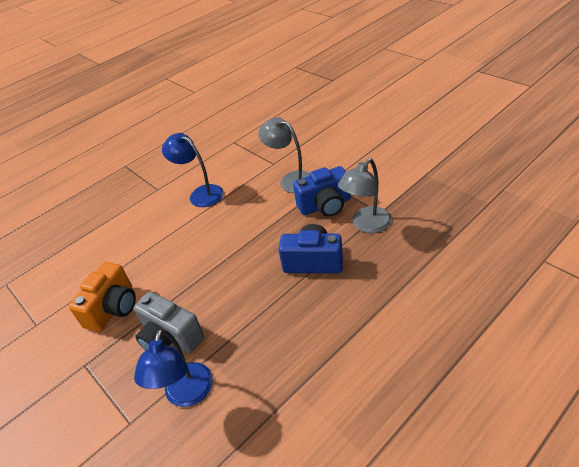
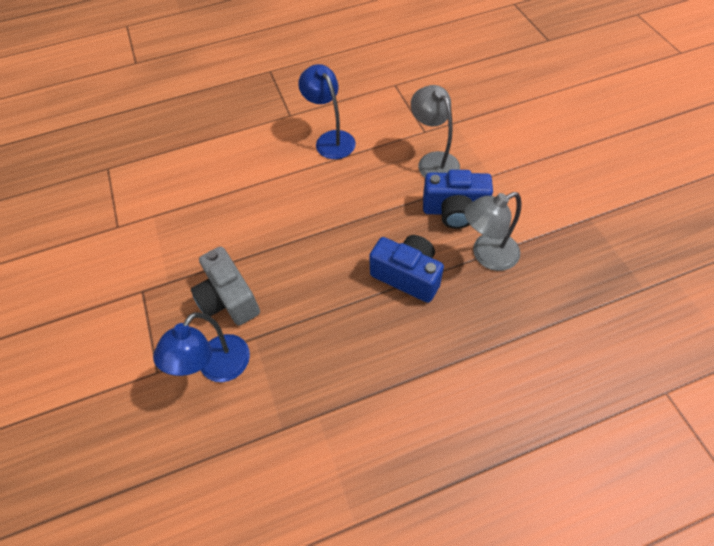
camera: 20 degrees right, 15 degrees up
(113, 308) = (191, 241): orange camera -> none

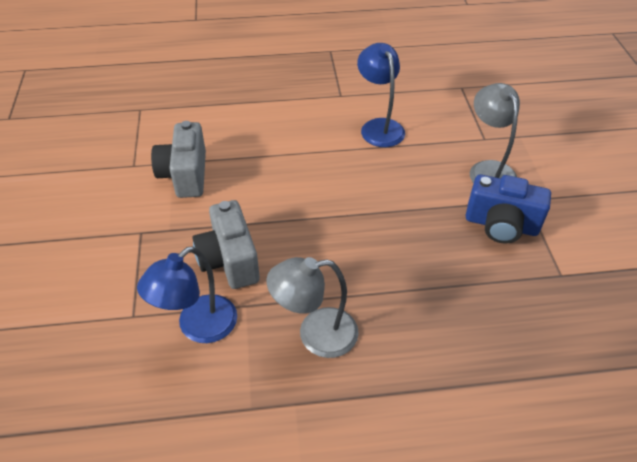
camera: 10 degrees right, 10 degrees down
(167, 225) = (185, 175): none -> grey camera
(407, 275) = (432, 280): blue camera -> none
(487, 255) = (529, 279): grey lamp -> grey lamp (315, 334)

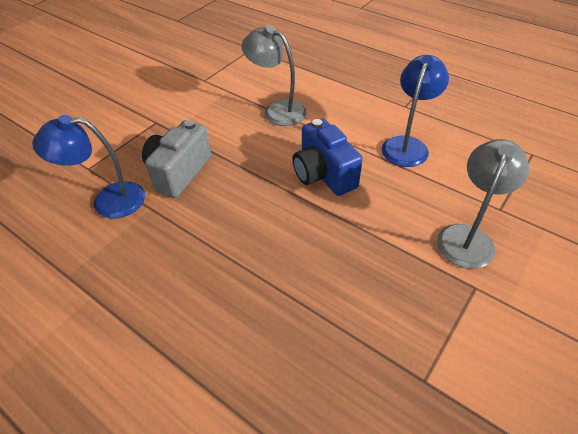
camera: 45 degrees right, 0 degrees up
(185, 175) = (224, 102): grey camera -> none
(315, 334) = (163, 261): grey lamp -> grey lamp (277, 110)
(501, 225) = (419, 291): blue camera -> blue camera (323, 174)

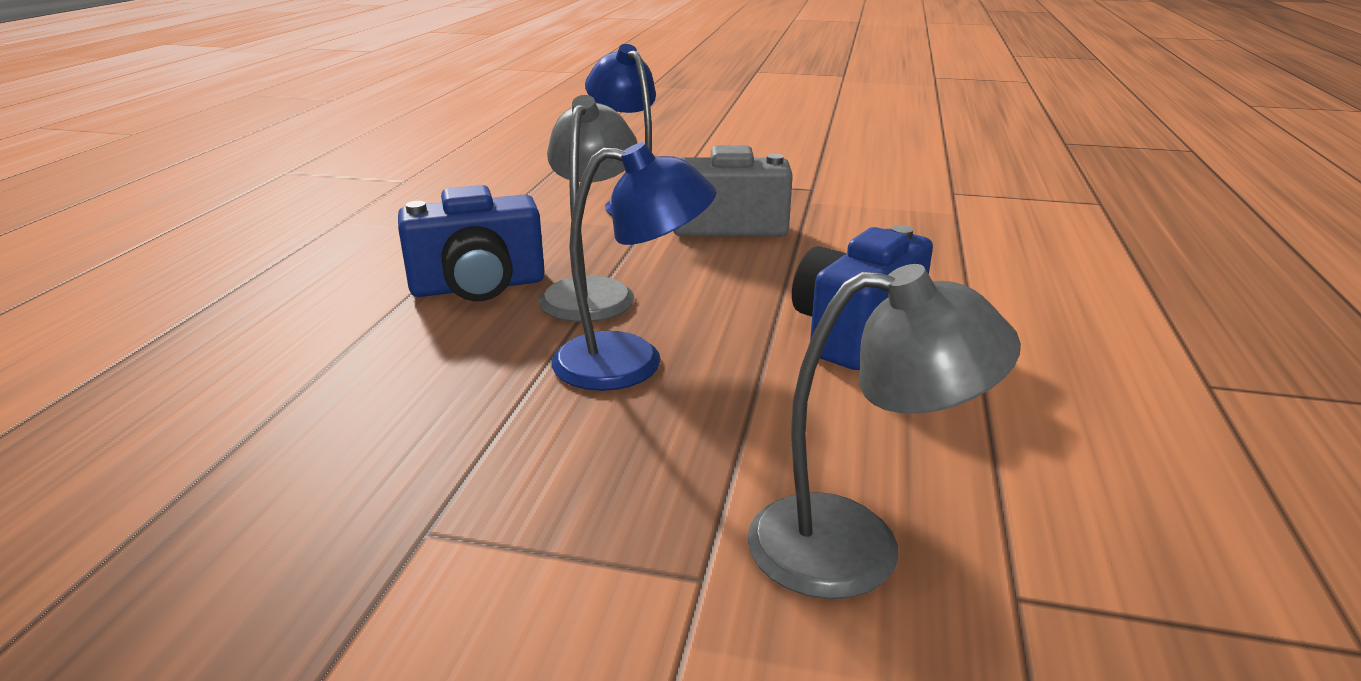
camera: 65 degrees right, 20 degrees down
(178, 312) = (478, 287): none -> blue camera
(277, 110) = (968, 258): grey lamp -> grey lamp (592, 291)
(407, 145) = (1070, 410): blue lamp -> blue lamp (631, 363)

